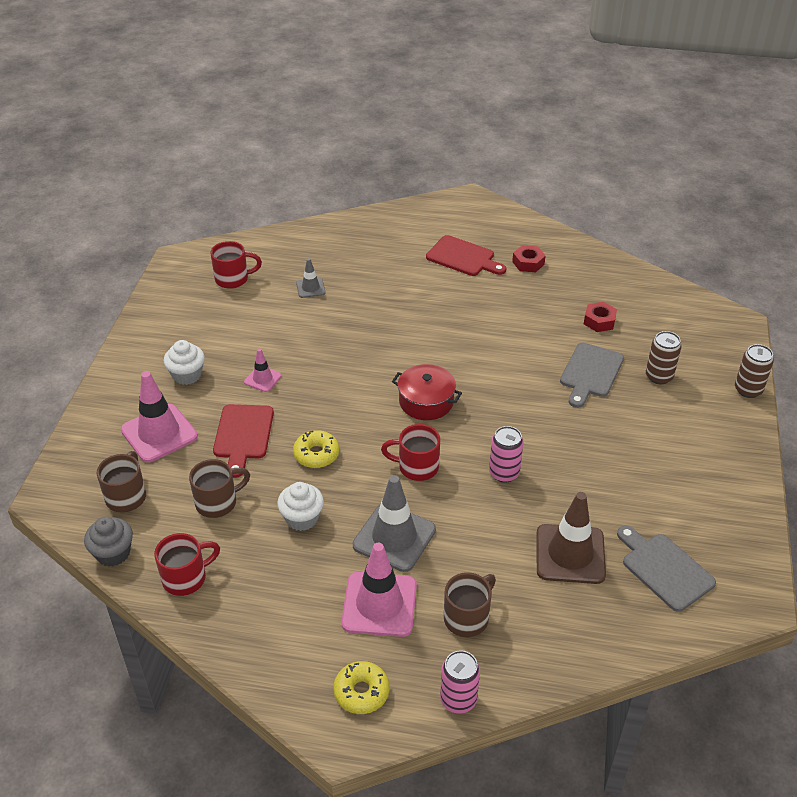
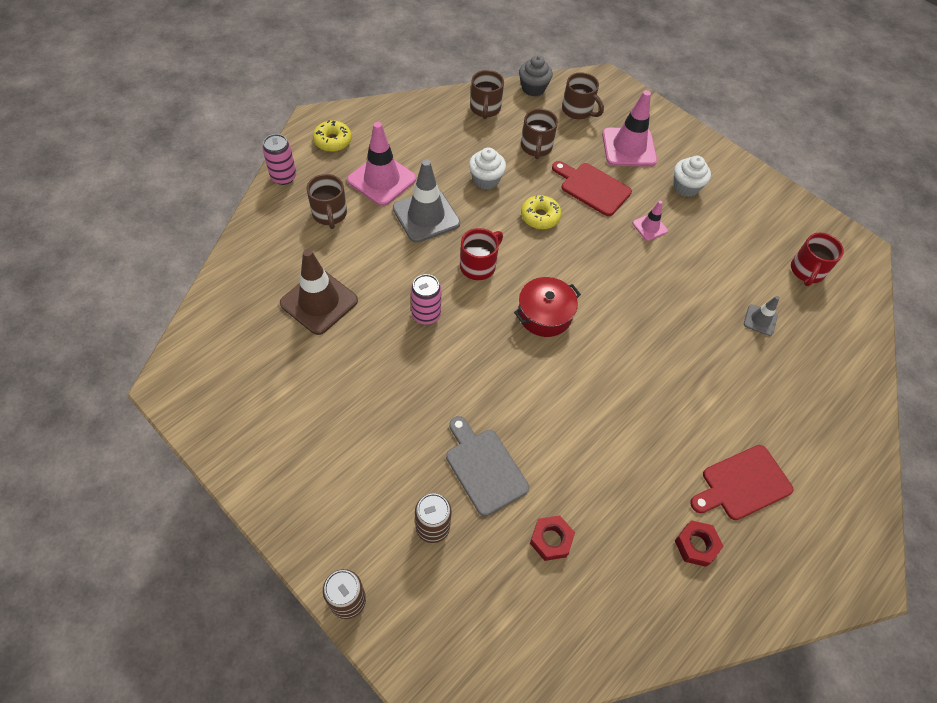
camera: 120 degrees right, 15 degrees up
(186, 578) = (485, 109): red mug -> brown mug
(664, 569) = (250, 349): grey cutting board -> none

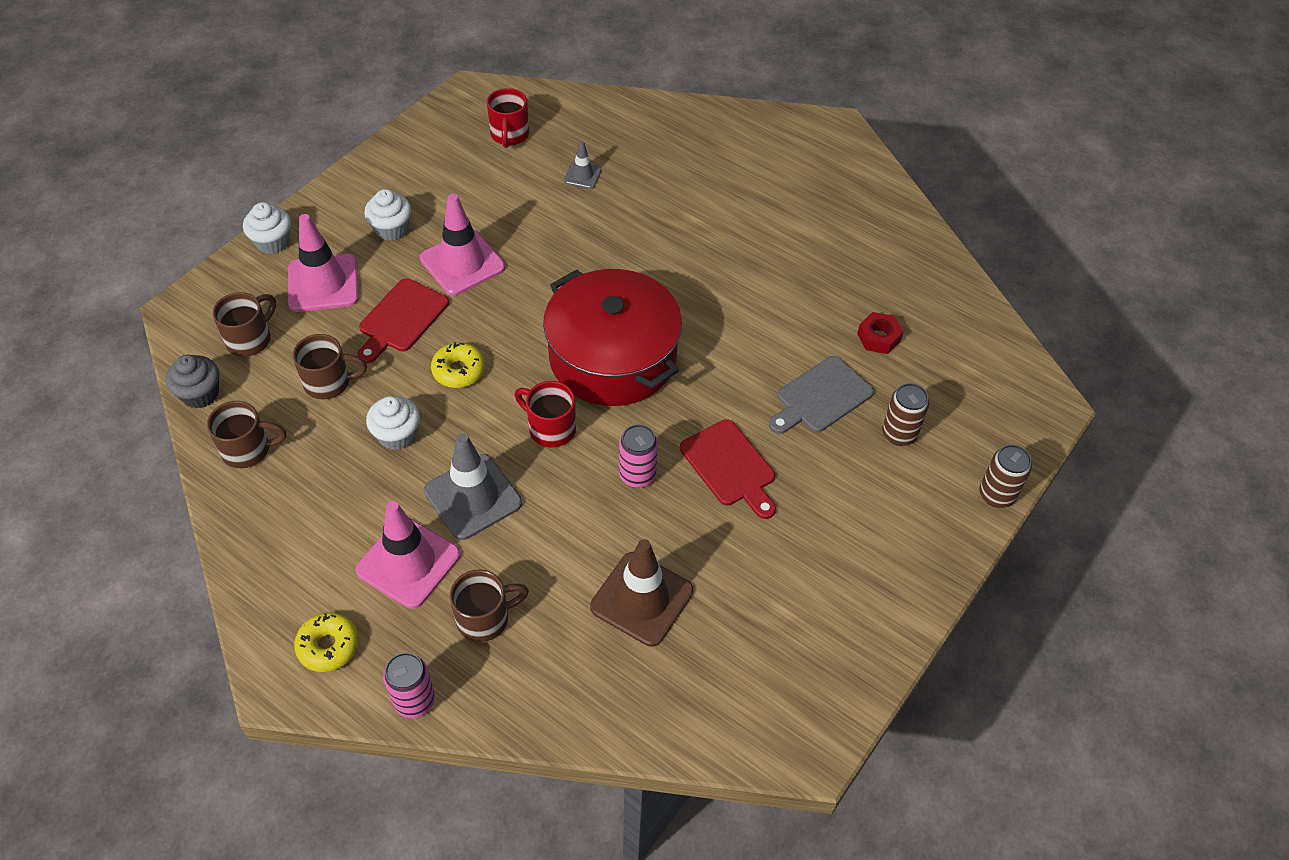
camera: 95 degrees left, 5 degrees down
(544, 314) = (613, 357): red pot -> red pot, size x1.94
(649, 227) = (462, 263): pink traffic cone -> pink traffic cone, size x1.96
(669, 122) = (272, 242): none -> white cupcake
(696, 545) = (847, 233): red nut -> none
(742, 484) = (776, 199): red cutting board -> red cutting board (730, 466)
(806, 271) = (509, 135): red mug -> red mug turned 75 degrees clockwise

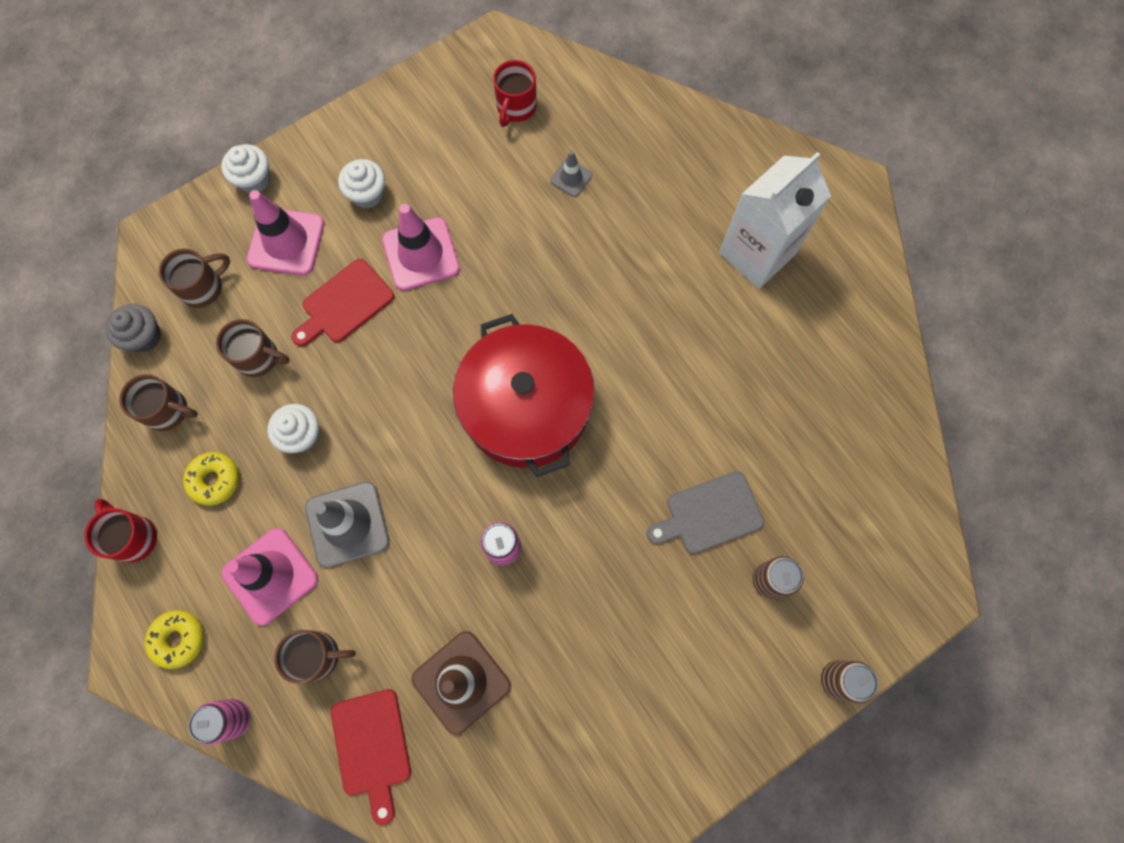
camera: 20 degrees right, 20 degrees up
(458, 371) = (378, 379): yellow donut -> yellow donut (214, 480)
(550, 428) = (441, 470): red mug -> red mug (134, 537)
(730, 466) = (593, 565): red cutting board -> red cutting board (372, 747)
(775, 193) = (757, 253): none -> white carton
(878, 337) = (794, 461): red nut -> none

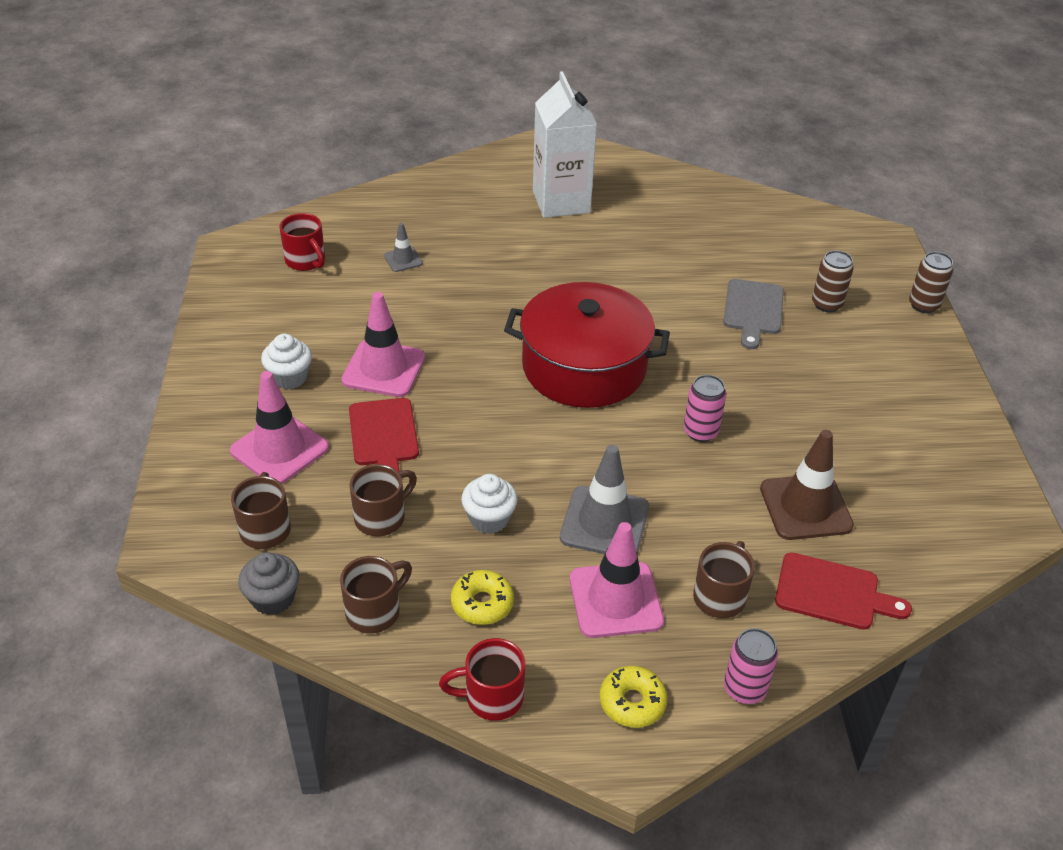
camera: 60 degrees left, 30 degrees down
(254, 179) = (189, 445): white cupcake -> none

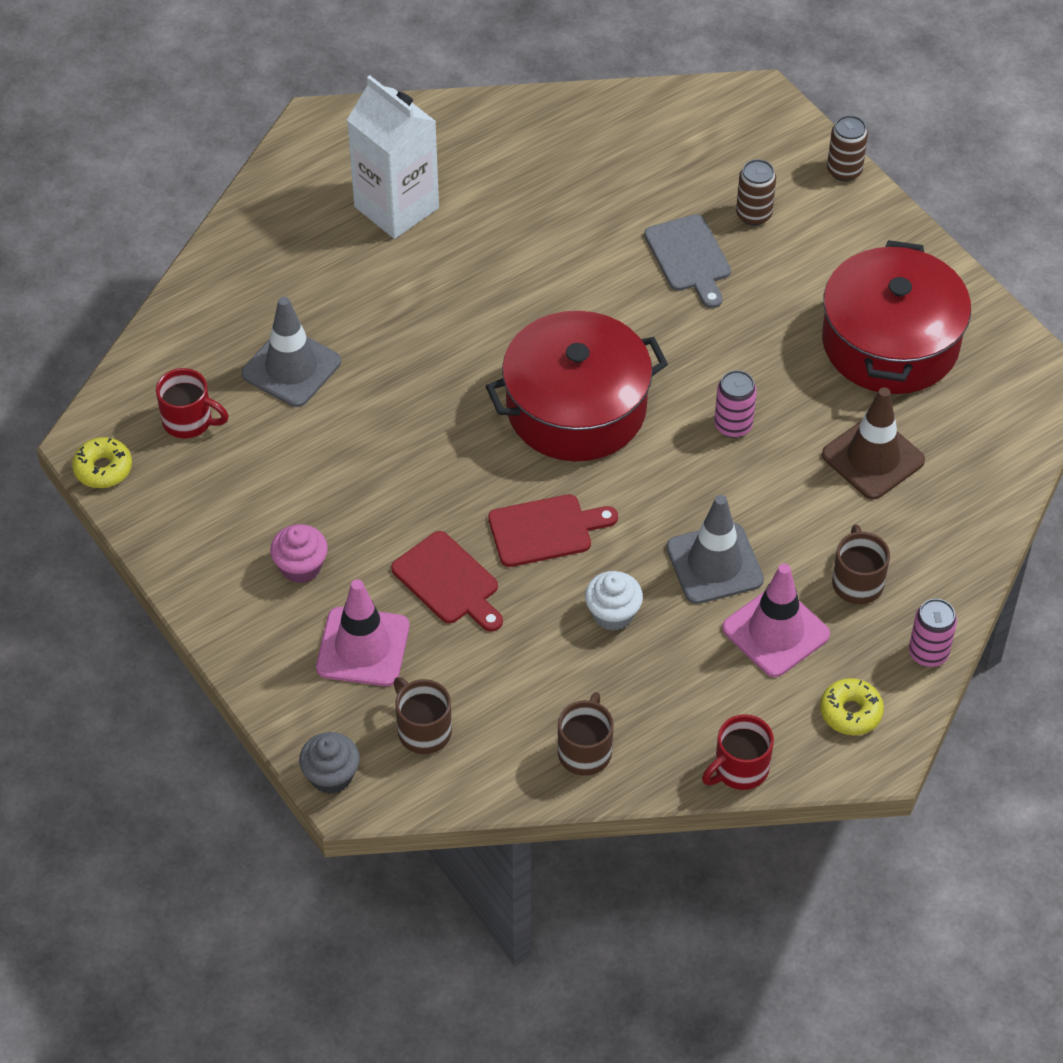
camera: 30 degrees left, 10 degrees up
(273, 598) = (488, 788): grey cupcake -> grey cupcake (331, 776)
(289, 377) = (301, 567): white cupcake -> pink cupcake
(381, 517) = (517, 663): brown mug -> none
(384, 369) = (385, 509): pink traffic cone -> none
(403, 260) = (291, 368): grey traffic cone -> grey traffic cone, size x1.96
(482, 603) = (669, 695): yellow donut -> yellow donut (103, 469)
(832, 593) = (944, 530): red cutting board -> red cutting board (545, 530)
(882, 431) = (890, 342): none -> red pot

